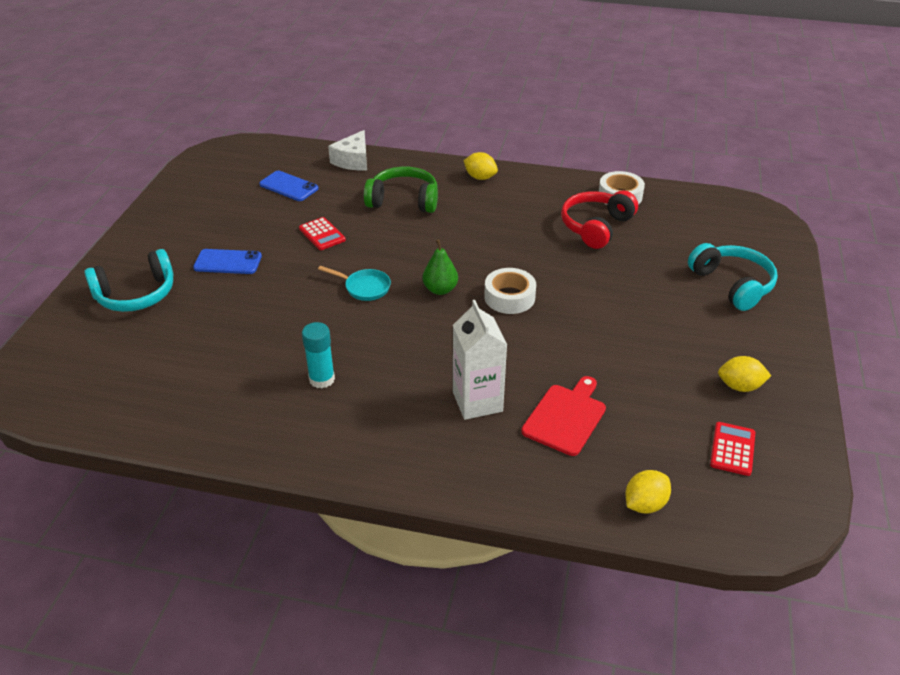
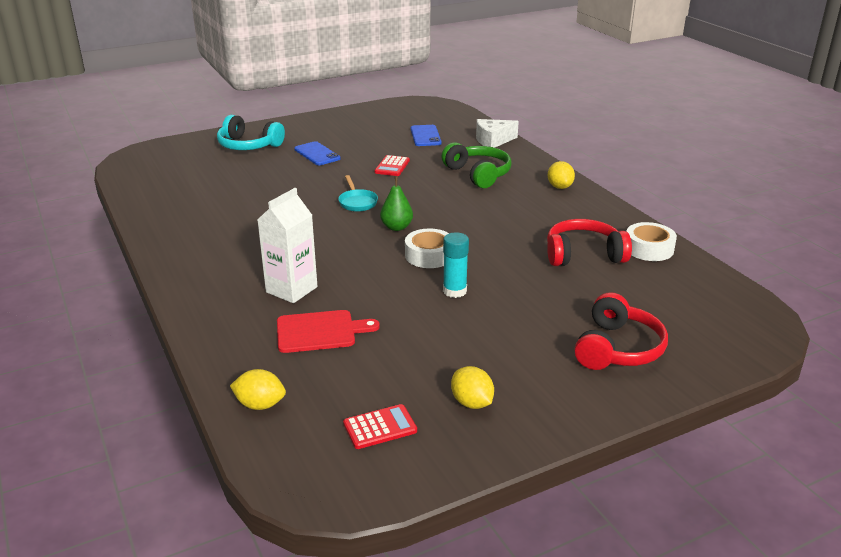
camera: 50 degrees right, 10 degrees down
(322, 379) = (244, 228): turquoise glue stick -> turquoise glue stick (454, 291)
(732, 284) = (617, 348): turquoise headphones -> red headphones

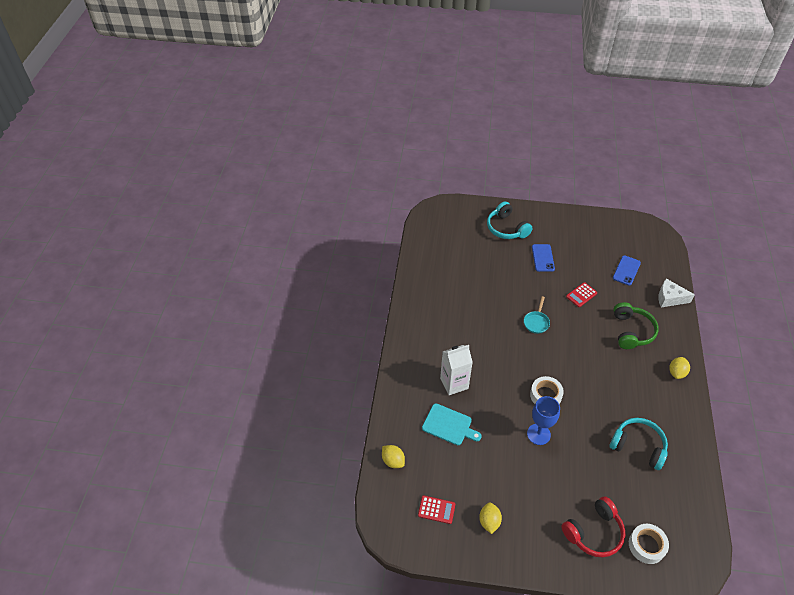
camera: 35 degrees right, 20 degrees up
(320, 331) = (449, 425): red cutting board -> turquoise cutting board
(396, 227) = (544, 359): green pear -> none
(454, 291) = (538, 434): turquoise glue stick -> blue goblet
(583, 255) = (638, 446): red headphones -> turquoise headphones
(649, 248) = (685, 464): white tape -> white tape (646, 545)

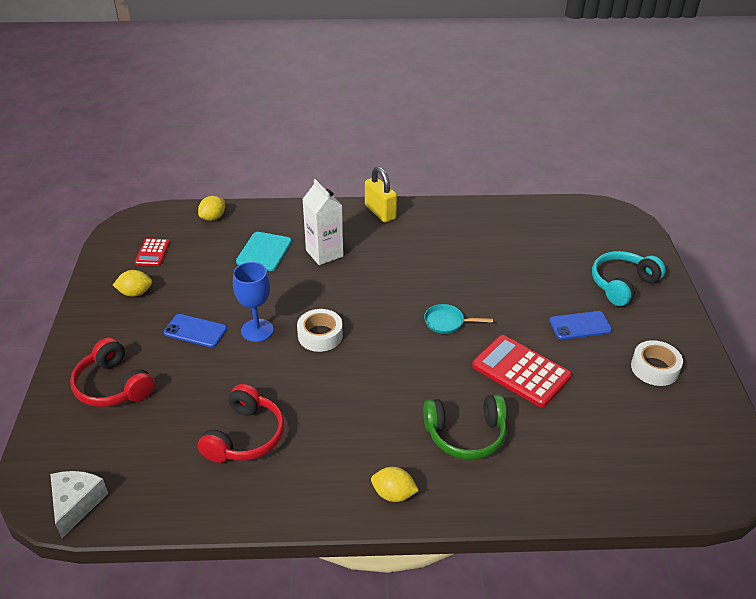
camera: 80 degrees right, 10 degrees down
(407, 341) = (380, 212): none -> yellow padlock
(581, 295) = (521, 371): red calculator -> red calculator, size x1.84
(626, 270) = (603, 431): blue phone -> blue phone (195, 331)
(638, 446) = (245, 436): turquoise headphones -> red headphones
(646, 545) = (88, 441): white tape -> white tape (654, 368)
(669, 298) = (563, 493): white cheese -> white cheese (77, 504)

